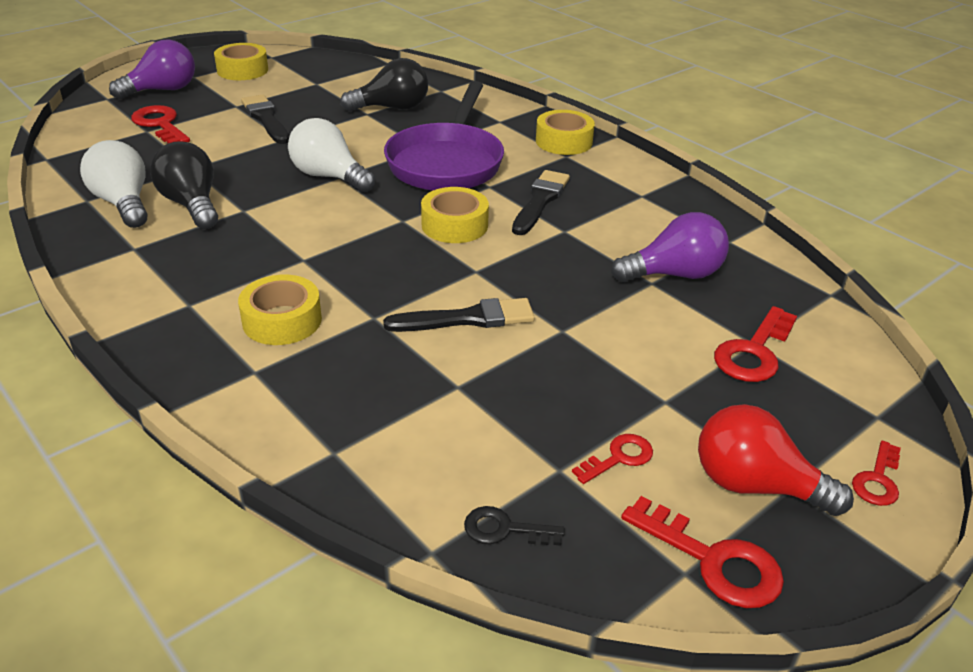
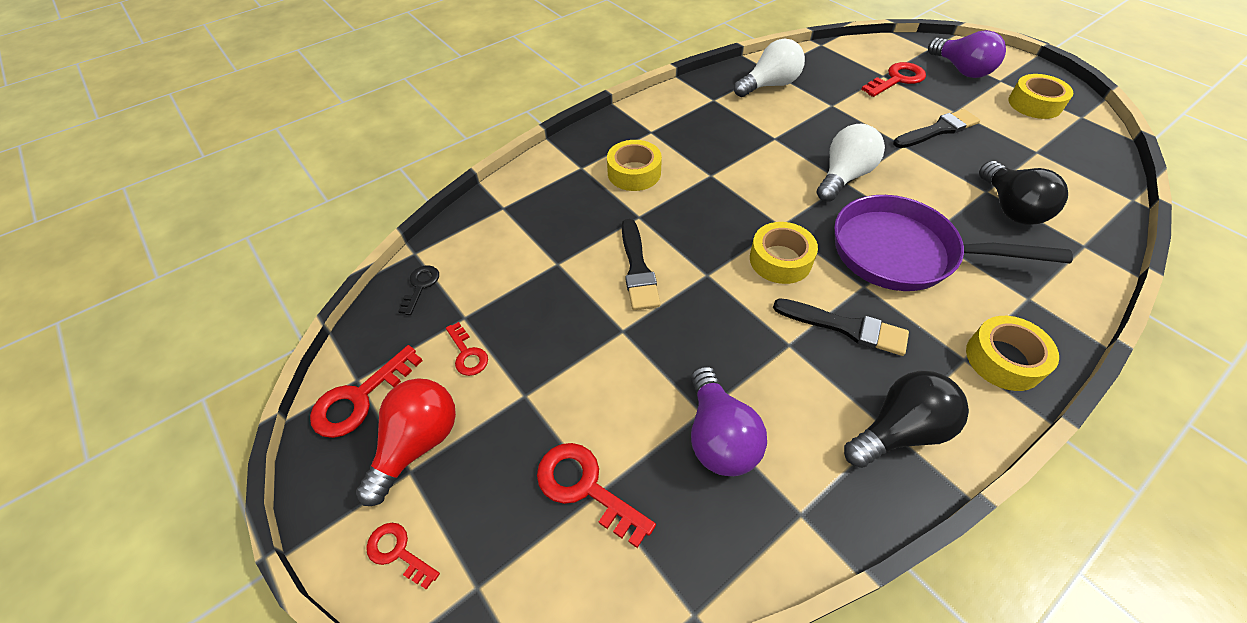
camera: 95 degrees right, 15 degrees up
(192, 205) = (776, 113): black light bulb -> black light bulb (899, 430)

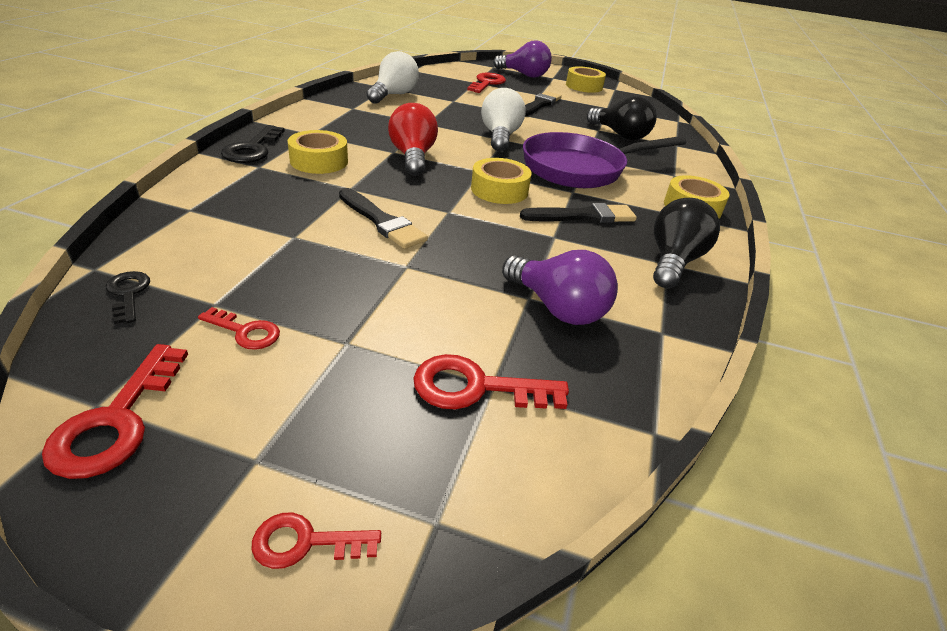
camera: 40 degrees left, 15 degrees down
(418, 444) = (245, 430): red light bulb -> red light bulb (413, 157)
(589, 143) = (253, 149): none -> black key

